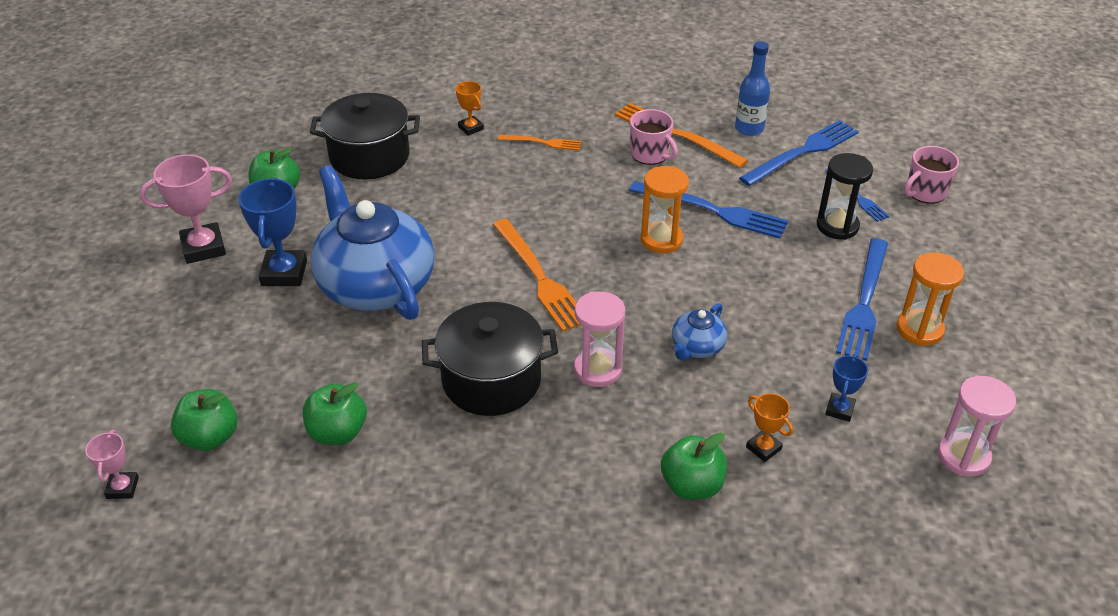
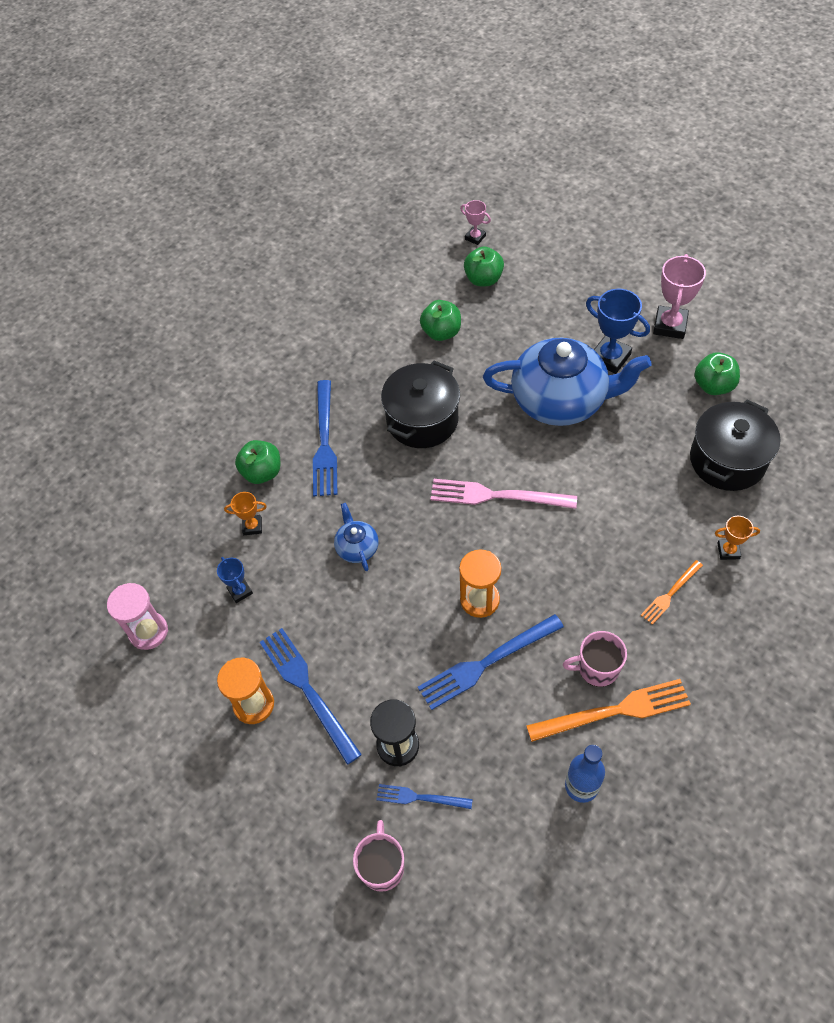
camera: 130 degrees right, 15 degrees up
(539, 277) = (497, 496): orange fork -> pink fork
(597, 370) = (385, 479): pink hourglass -> none
(802, 152) = (513, 805): blue fork -> blue fork (324, 442)

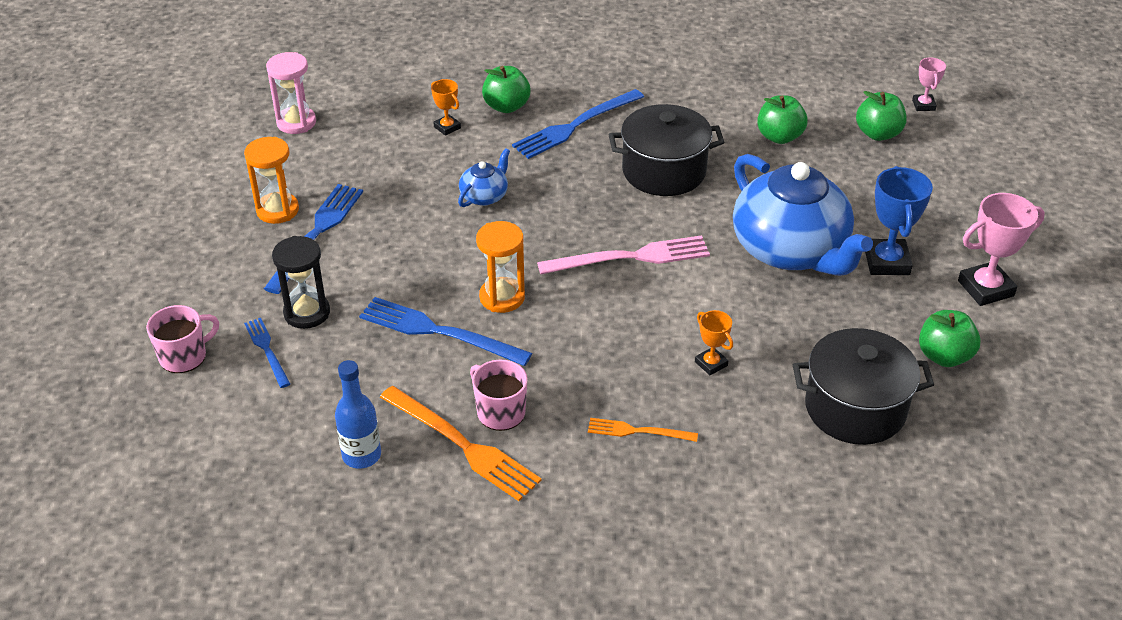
camera: 50 degrees right, 15 degrees down
(240, 591) = (377, 151): blue trophy -> none
(497, 496) = (630, 257): pink fork -> pink fork turned 105 degrees clockwise
(728, 551) = (736, 456): orange trophy -> orange trophy (711, 364)

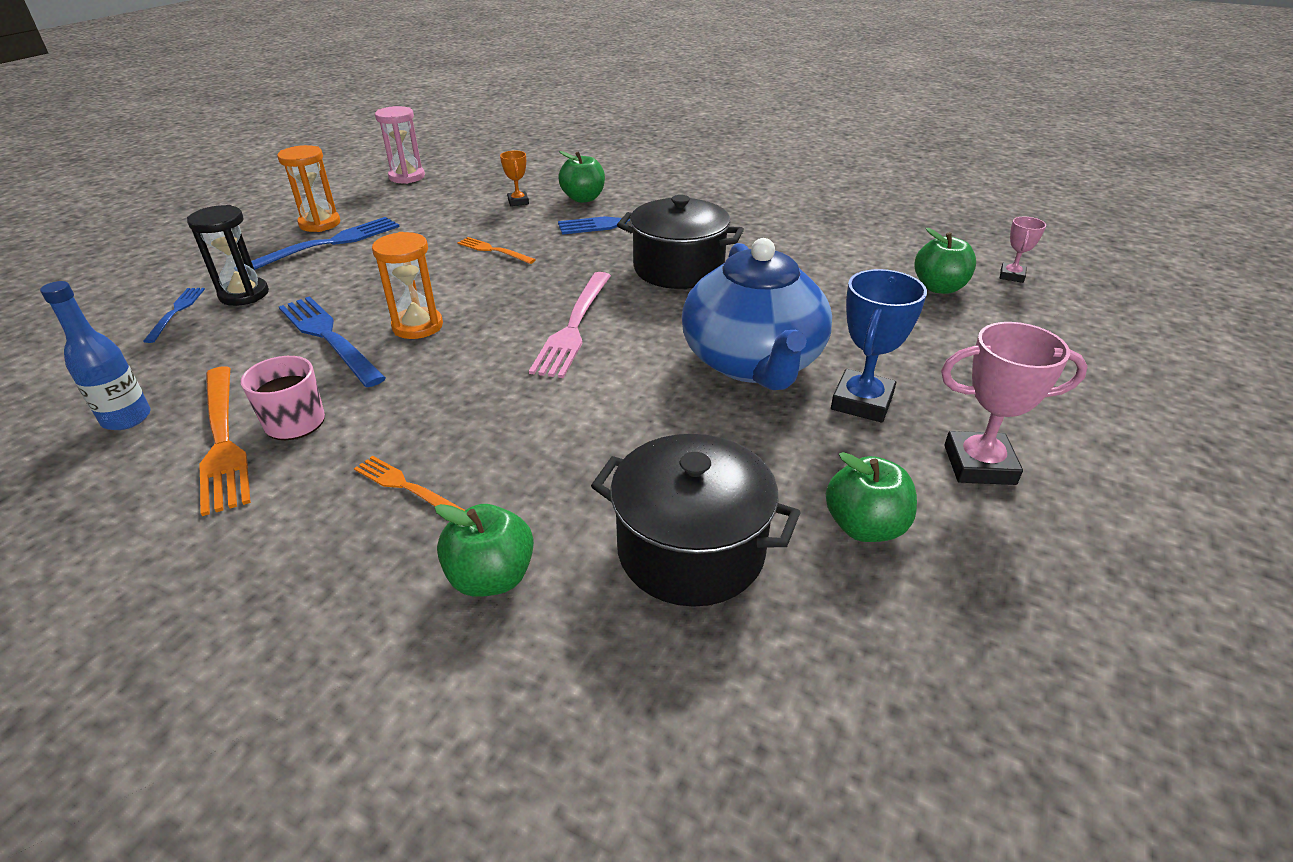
camera: 25 degrees right, 5 degrees down
(184, 356) = (112, 299): pink mug -> none
(484, 196) = (494, 250): blue teapot -> orange fork
(630, 257) = (574, 326): pink fork -> pink fork turned 90 degrees clockwise
(711, 364) = (559, 444): orange trophy -> none
(779, 137) = (824, 268): green apple -> green apple (491, 577)

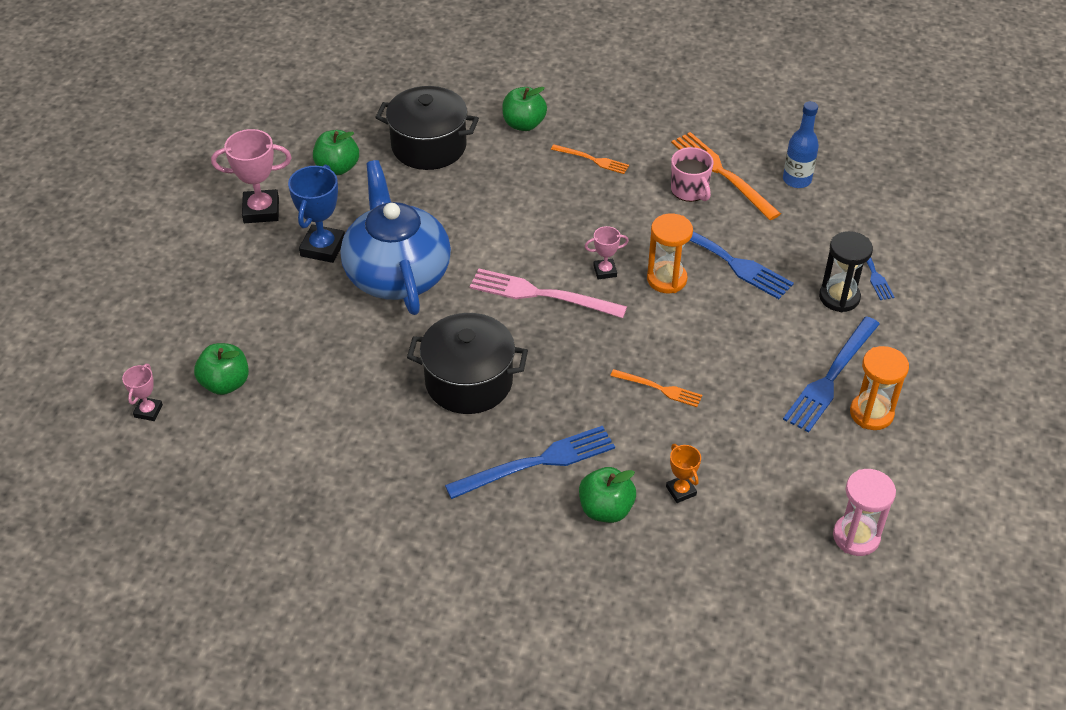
camera: 170 degrees right, 10 degrees up
(486, 340) = (605, 271): none -> pink trophy
(574, 326) = (542, 294): pink fork -> pink fork turned 75 degrees counterclockwise

